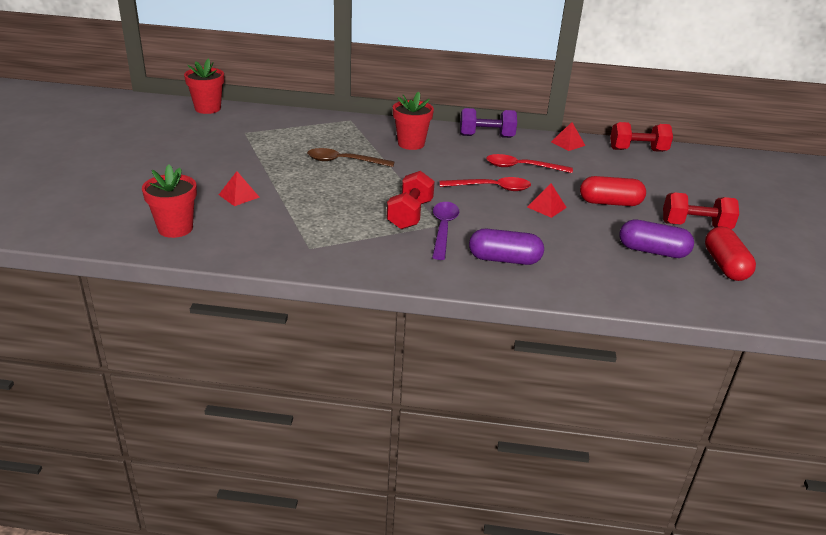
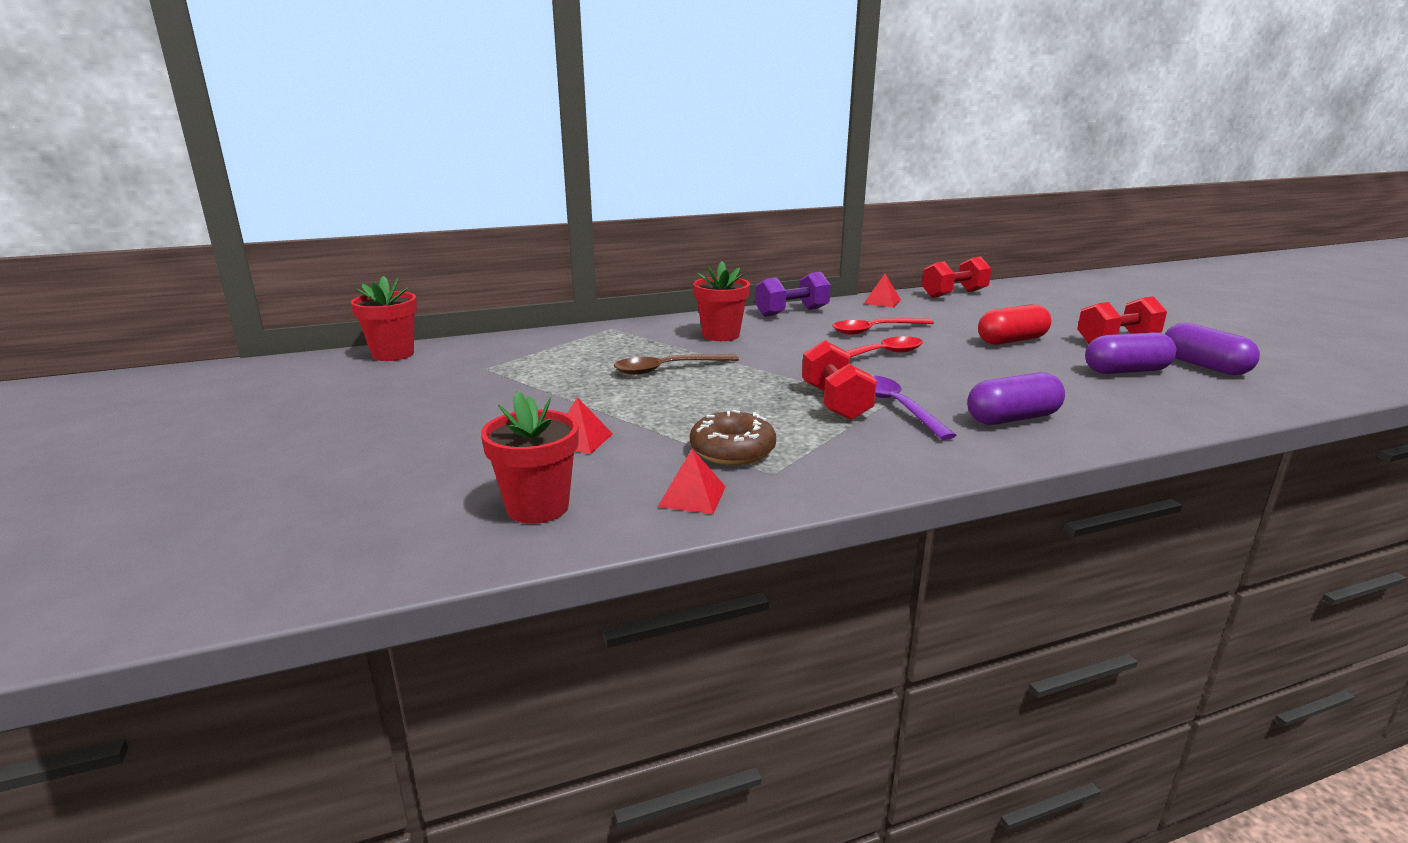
camera: 25 degrees left, 10 degrees down
(307, 227) = (732, 450): none -> brown donut
(546, 207) = (962, 359): red pyramid -> red pyramid (692, 496)
(725, 265) = (1204, 366): red capsule -> purple capsule

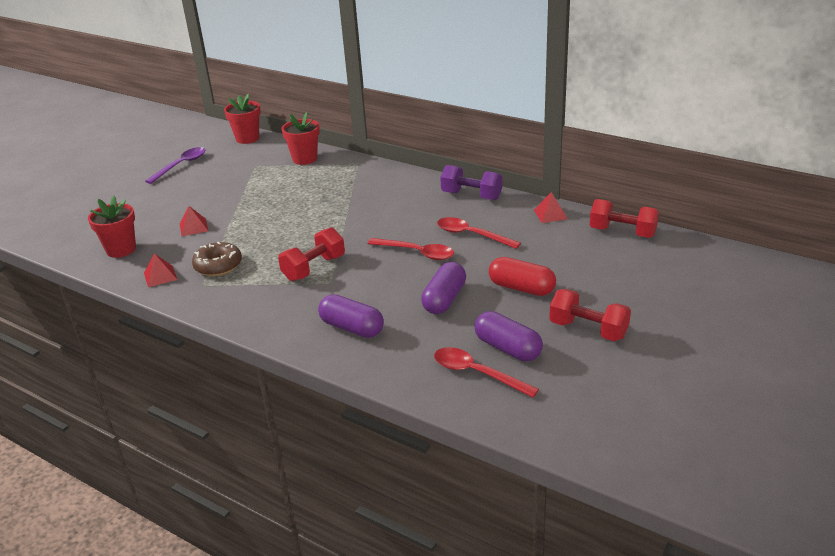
camera: 55 degrees right, 10 degrees up
(668, 369) = (310, 206): brown spoon -> none
(721, 335) = (389, 195): red flower pot -> red flower pot (305, 159)
(897, 407) = (329, 287): purple spoon -> purple spoon (181, 165)
(1167, 392) = (477, 373): none -> red spoon
(1204, 366) = (570, 380): purple capsule -> purple capsule (444, 299)

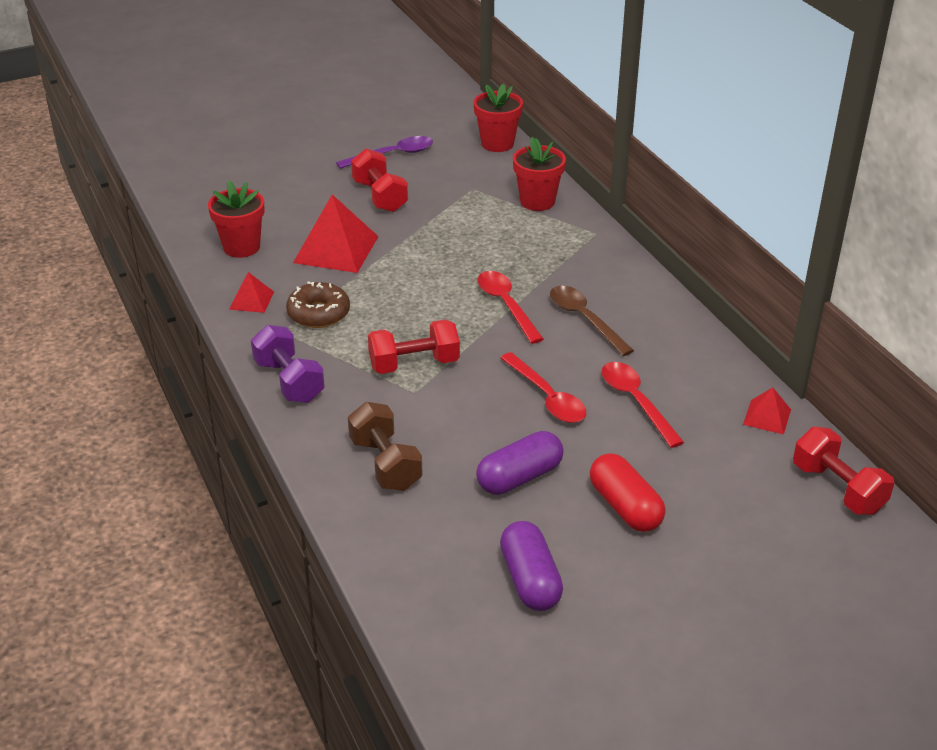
camera: 30 degrees right, 5 degrees up
(193, 227) = (336, 249): red pyramid -> red pyramid, size x1.95
(352, 328) = (385, 464): purple capsule -> brown dumbbell
(397, 206) = (585, 319): none -> brown spoon
(471, 196) = (691, 343): purple dumbbell -> purple dumbbell (289, 381)
(477, 373) = (465, 594): red spoon -> red spoon (506, 305)
(588, 330) = (649, 606): red dumbbell -> red dumbbell (380, 196)

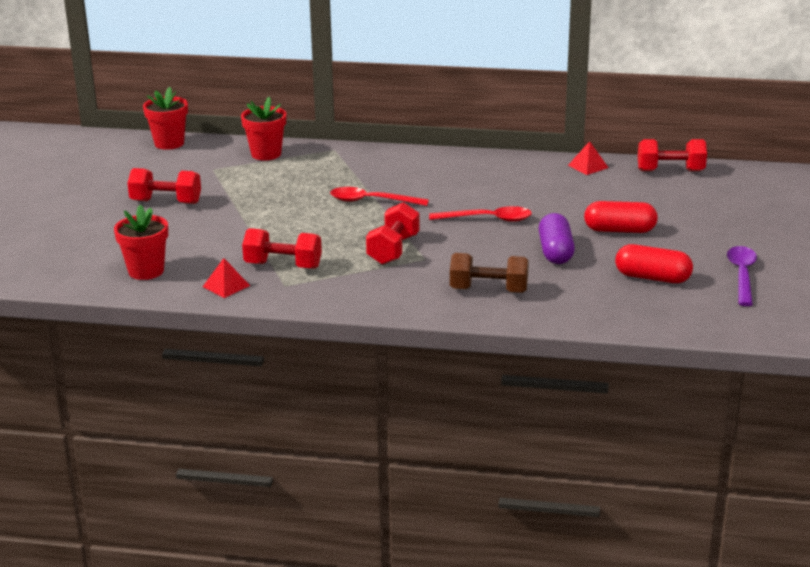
camera: 55 degrees left, 10 degrees down
(289, 381) = (350, 298): purple dumbbell -> none
(318, 313) = (283, 266): brown donut -> red dumbbell
(336, 249) = (209, 237): red pyramid -> none
(392, 155) = (117, 181): purple spoon -> purple spoon (742, 275)
(530, 580) = (652, 278): purple capsule -> red capsule
(585, 319) = (423, 183): brown spoon -> none
(636, 402) = (527, 195): red spoon -> none

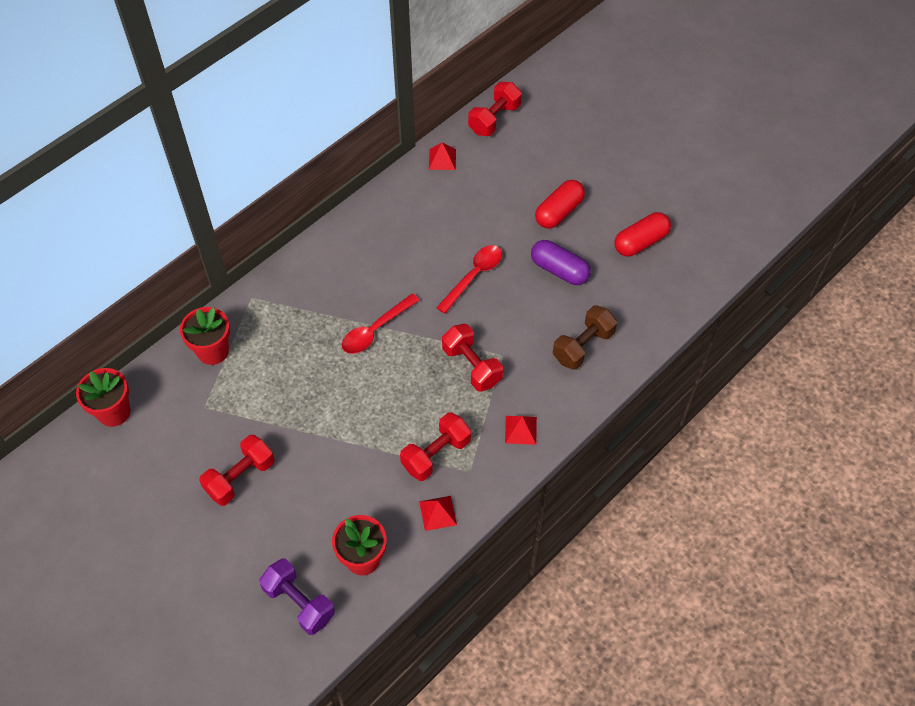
camera: 55 degrees left, 30 degrees up
(79, 261) = (299, 602): none -> purple dumbbell
(357, 292) = (521, 430): none -> red pyramid
(742, 275) = (676, 193): purple spoon -> none

